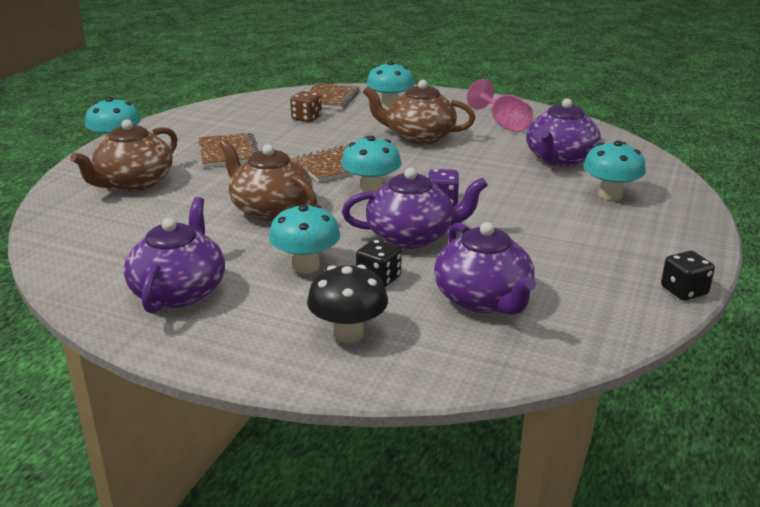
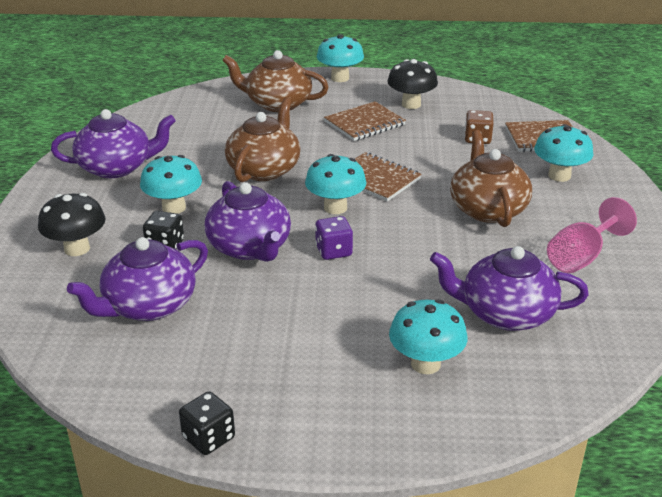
camera: 70 degrees right, 5 degrees up
(214, 129) = (411, 104): none -> black mushroom

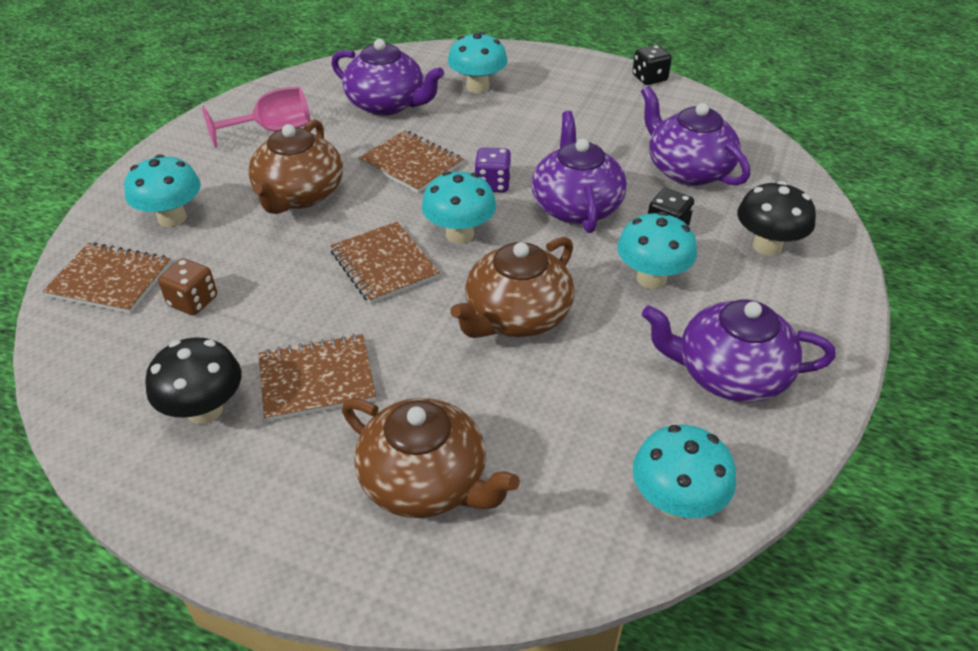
camera: 160 degrees left, 10 degrees up
(148, 305) = (687, 170): purple teapot -> purple teapot turned 105 degrees counterclockwise
(340, 78) = (256, 544): turquoise mushroom -> turquoise mushroom (676, 502)
(421, 254) = (411, 164): none -> brown notebook

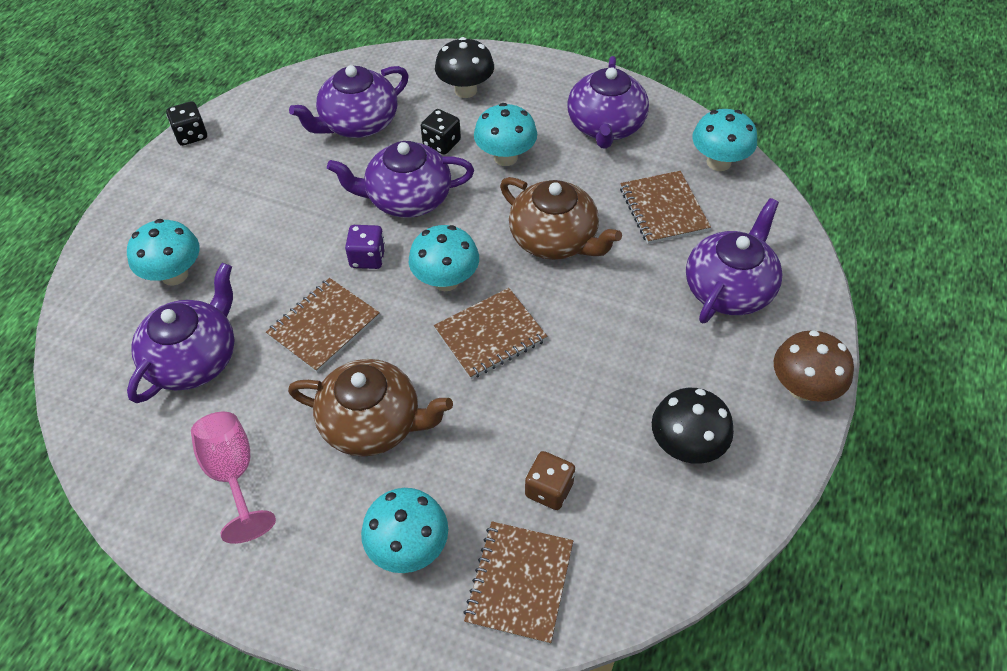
camera: 90 degrees left, 10 degrees up
(249, 542) = (803, 388): none -> brown mushroom
(317, 379) = (640, 368): brown notebook -> brown notebook (663, 209)
(425, 481) = (729, 289): brown teapot -> purple teapot

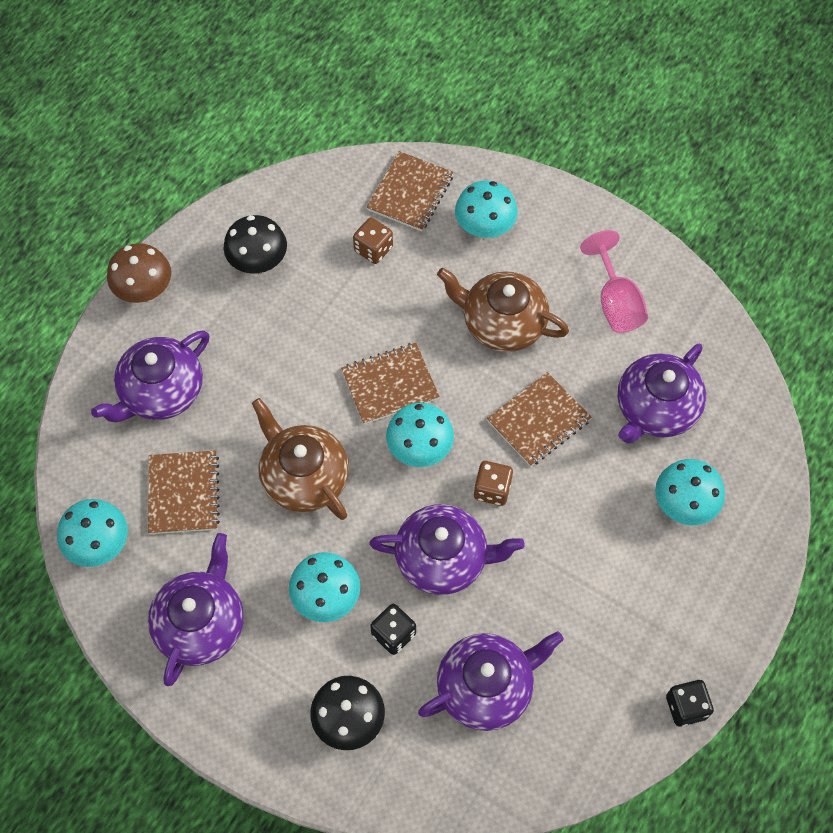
camera: 170 degrees left, 10 degrees up
(367, 258) = (492, 489): purple dice -> brown dice

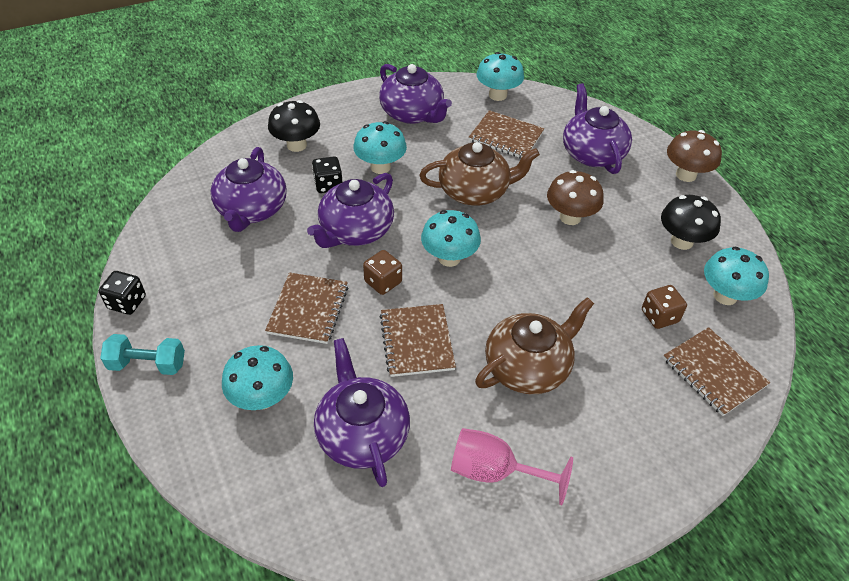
camera: 120 degrees right, 15 degrees down
(286, 369) = (570, 217): none -> brown mushroom
(390, 384) = (517, 267): brown notebook -> brown notebook (308, 309)
(484, 228) = (643, 409): turquoise mushroom -> turquoise mushroom (725, 296)
(727, 626) = (148, 364): none -> turquoise dumbbell

